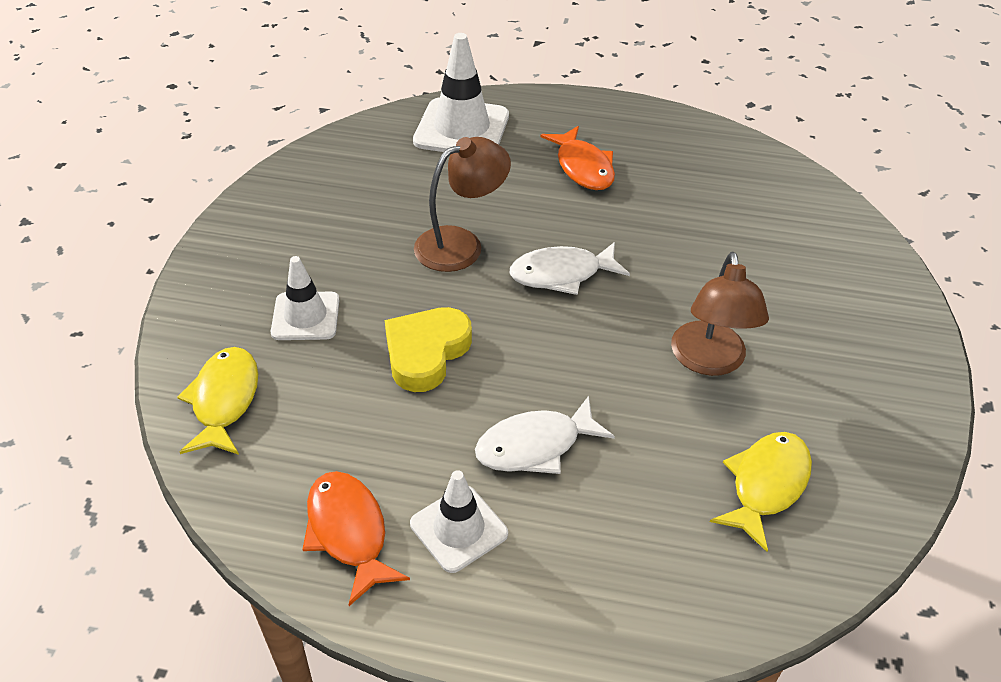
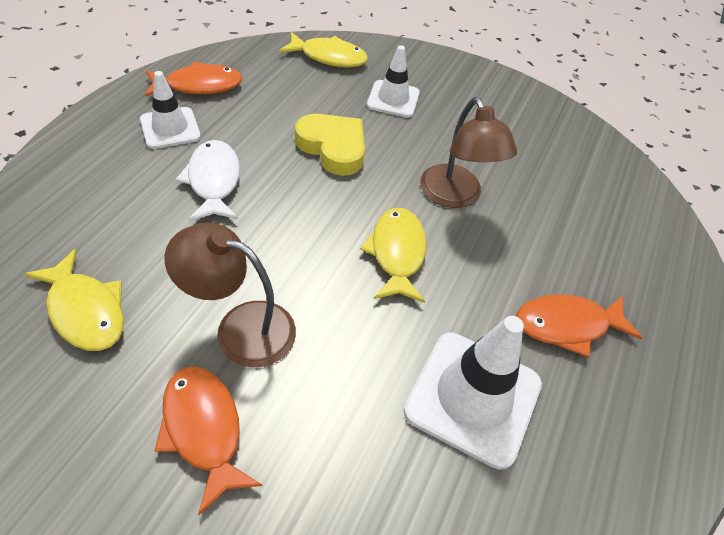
camera: 100 degrees right, 5 degrees up
(461, 129) = (639, 240): white traffic cone -> white traffic cone (473, 397)
(561, 274) = (397, 253): white fish -> yellow fish
(811, 355) = (204, 429): none -> orange fish

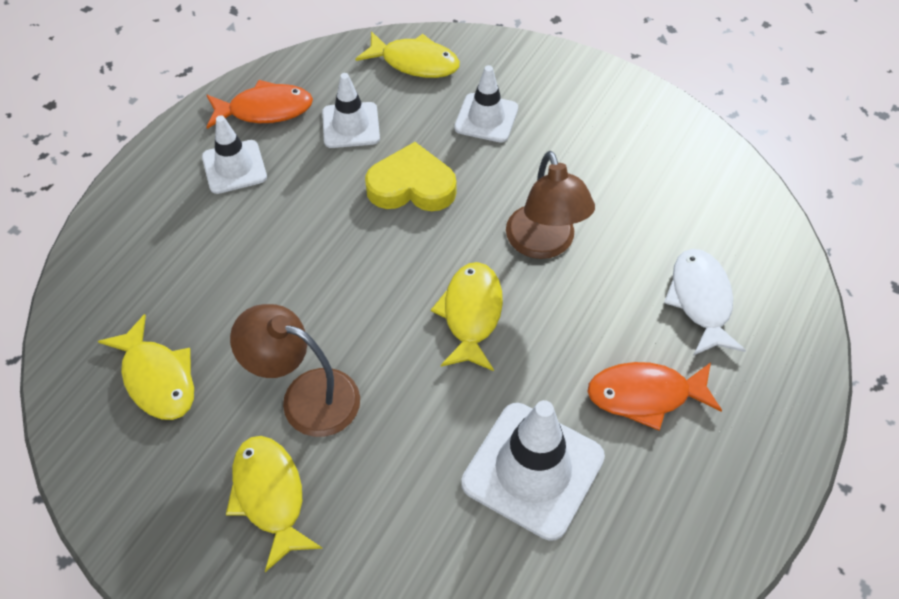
camera: 10 degrees right, 5 degrees up
(204, 429) = (270, 496): orange fish -> yellow fish
(213, 181) = (280, 232): white fish -> white fish (700, 300)
(276, 100) = (351, 125): none -> white traffic cone
(333, 148) = (411, 186): yellow heart -> yellow heart turned 45 degrees counterclockwise

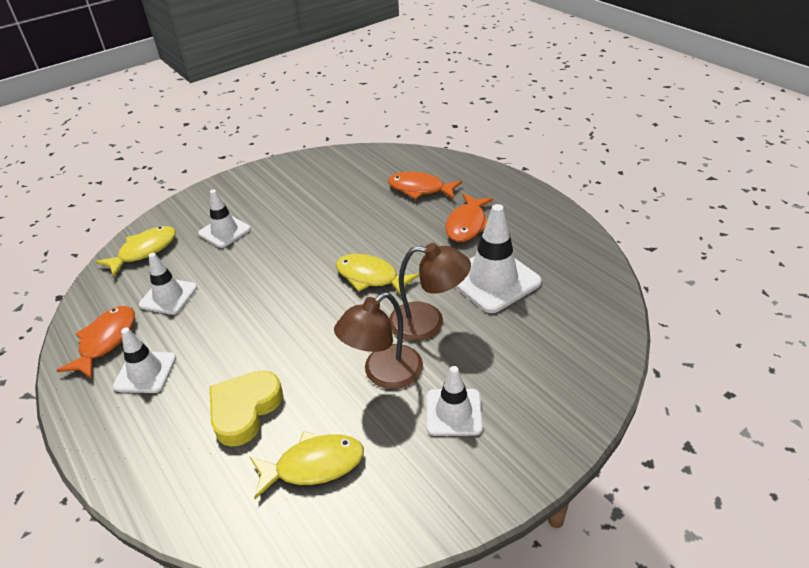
camera: 65 degrees left, 15 degrees down
(270, 496) = (453, 412): yellow fish -> white traffic cone
(411, 186) = (249, 279): yellow heart -> yellow heart (245, 410)
(544, 244) = (341, 233): brown lamp -> brown lamp (428, 322)
(700, 300) = (420, 189): white fish -> orange fish

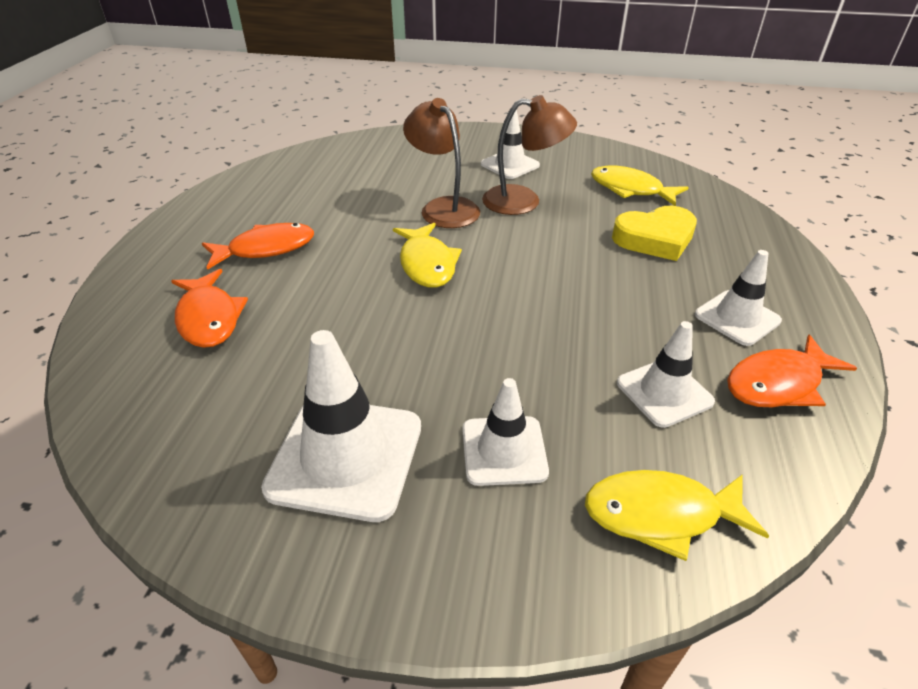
camera: 135 degrees left, 0 degrees up
(493, 280) = (347, 201): white traffic cone -> white traffic cone (346, 457)

